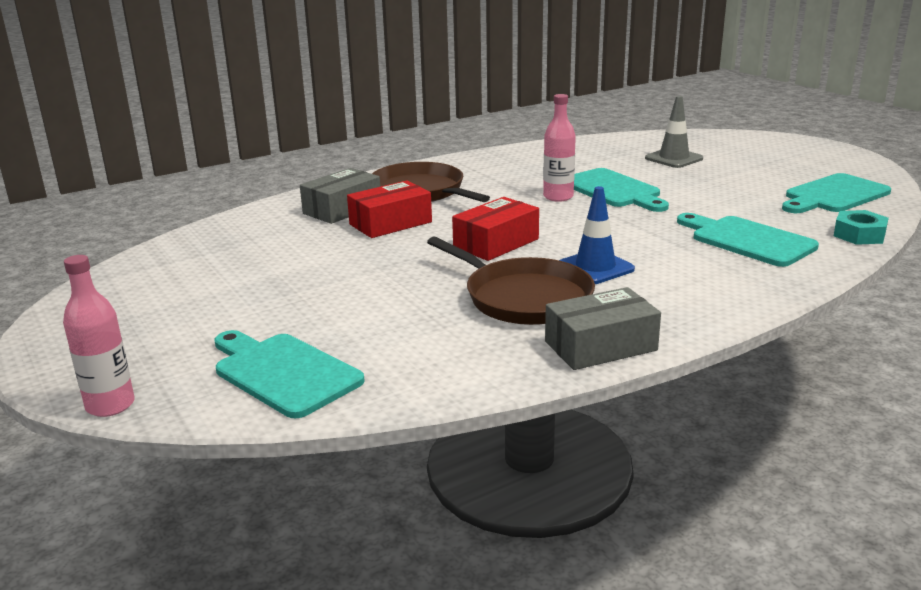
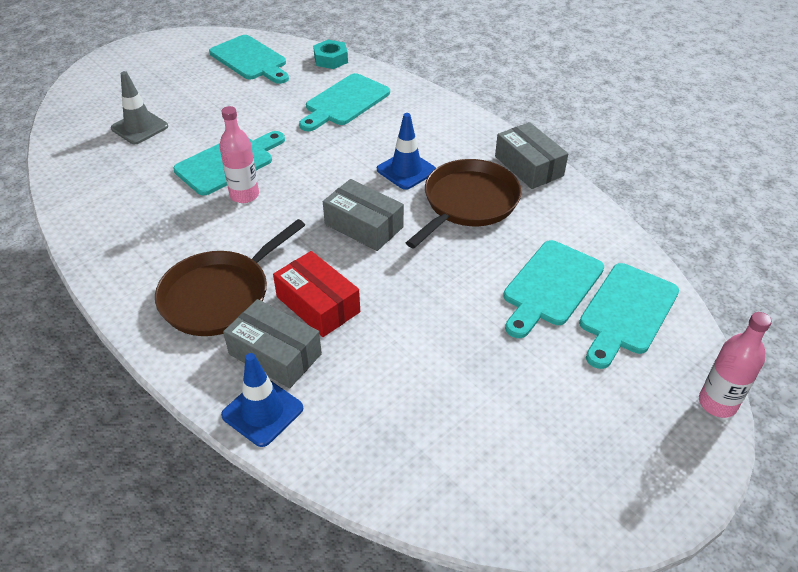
camera: 100 degrees left, 20 degrees up
(287, 206) = (262, 412): none -> blue traffic cone
(353, 331) = (550, 286): none -> turquoise cutting board
(496, 243) = (364, 225): red box -> grey box

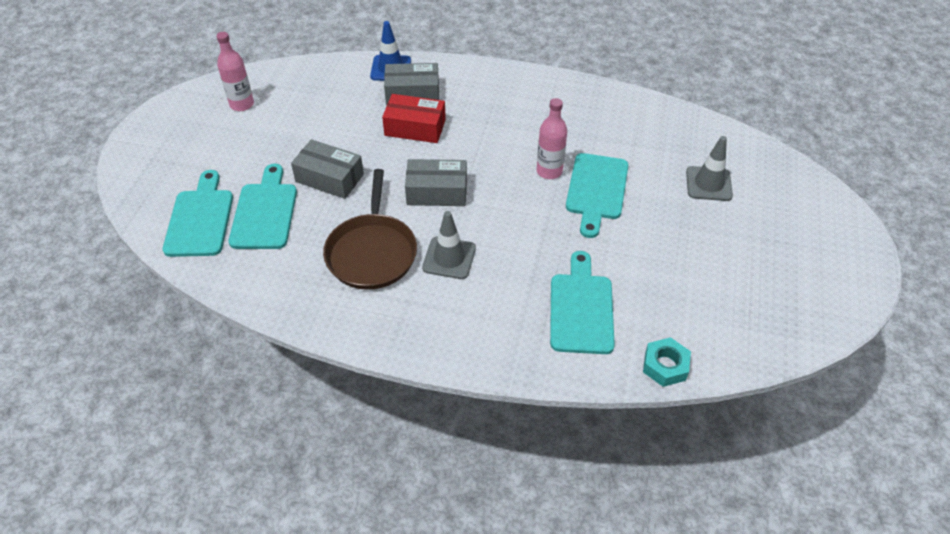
camera: 145 degrees right, 5 degrees up
(220, 295) = (480, 105): brown pan -> none
(250, 60) = (740, 315): turquoise cutting board -> none
(406, 170) = (449, 258): blue traffic cone -> grey traffic cone
(528, 166) = (343, 321): grey box -> grey box (329, 178)
(717, 403) = (122, 186): pink bottle -> pink bottle (242, 104)

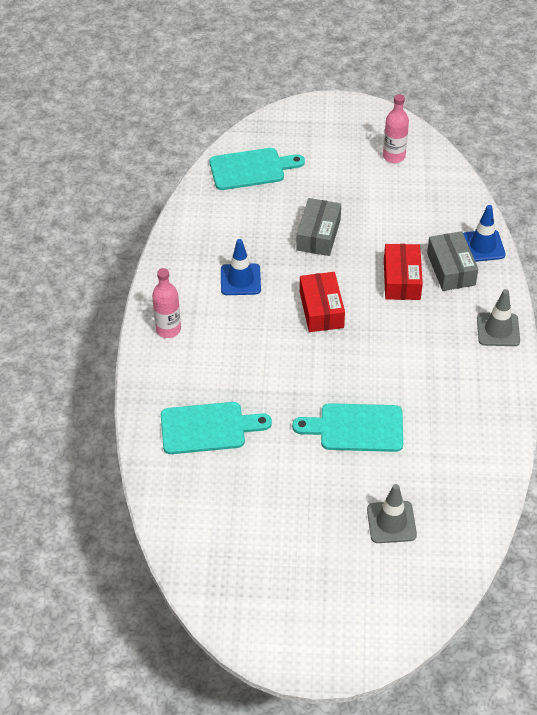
camera: 80 degrees right, 0 degrees up
(265, 212) = (268, 204): turquoise cutting board -> none
(372, 252) = (240, 280): brown pan -> blue traffic cone
(437, 192) = (321, 309): grey box -> red box
(449, 258) = (245, 331): grey traffic cone -> grey traffic cone (498, 330)
(549, 171) = (372, 388): pink bottle -> pink bottle (168, 329)
(665, 366) = (158, 491): turquoise nut -> none

